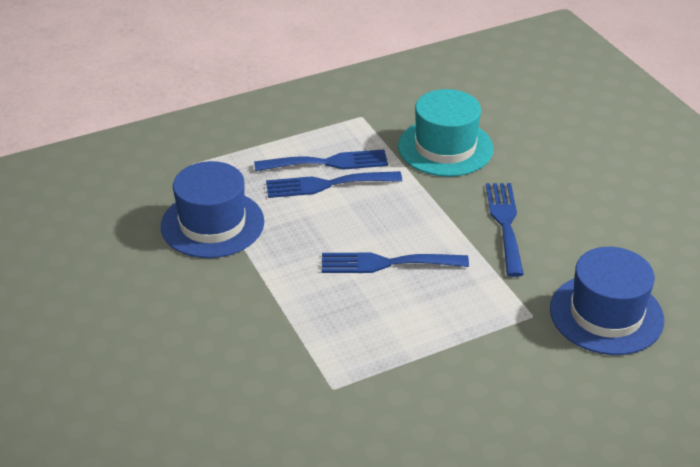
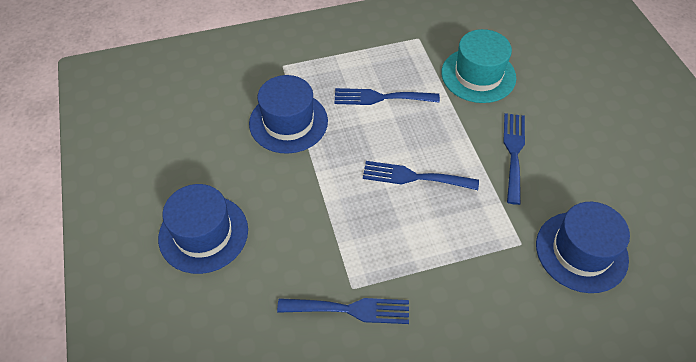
camera: 10 degrees right, 15 degrees up
(127, 356) = (203, 233): none -> blue hat
(328, 163) = (385, 77): blue fork -> blue fork (350, 309)

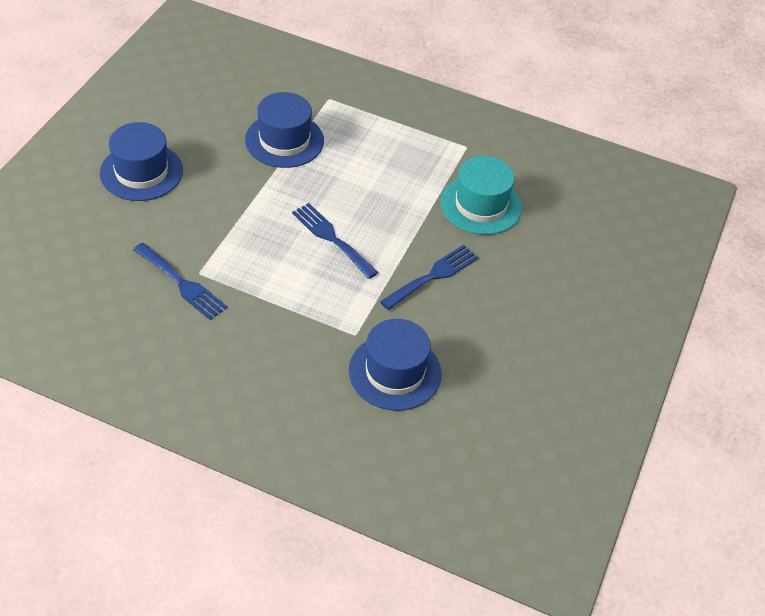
camera: 35 degrees right, 5 degrees down
(380, 97) = (377, 169): blue fork -> none

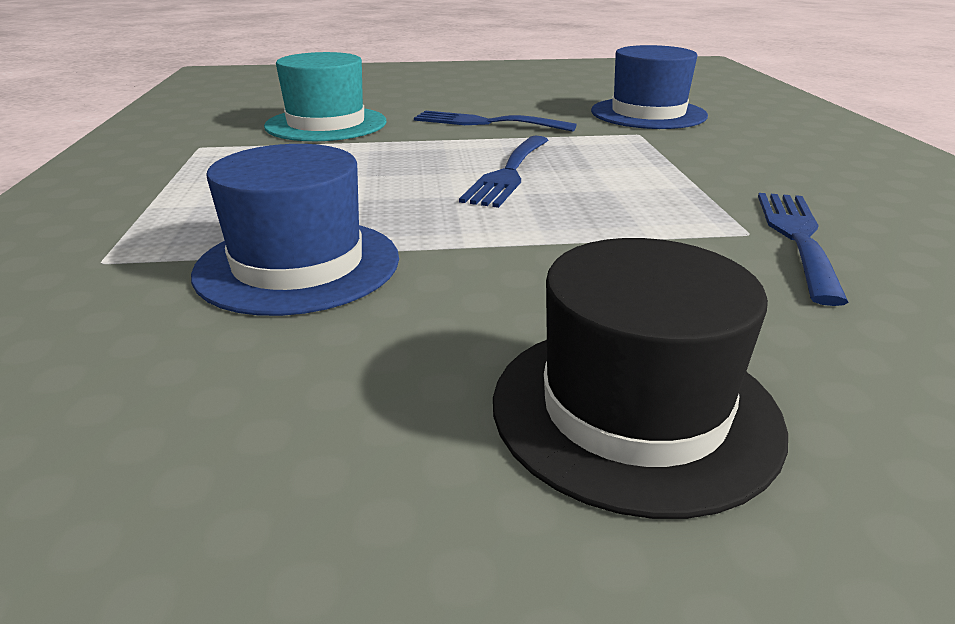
camera: 115 degrees left, 20 degrees down
(141, 172) = (634, 410): blue hat -> black hat

